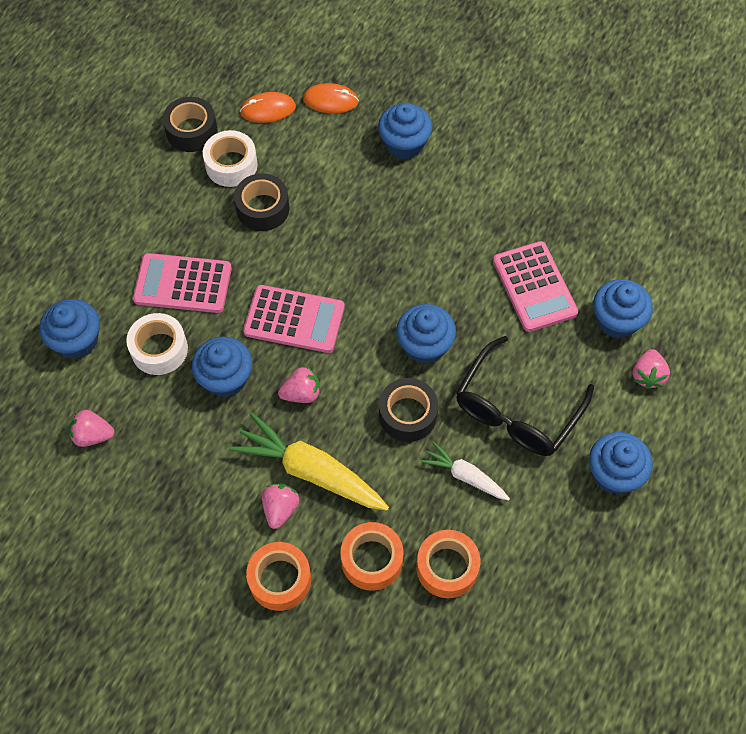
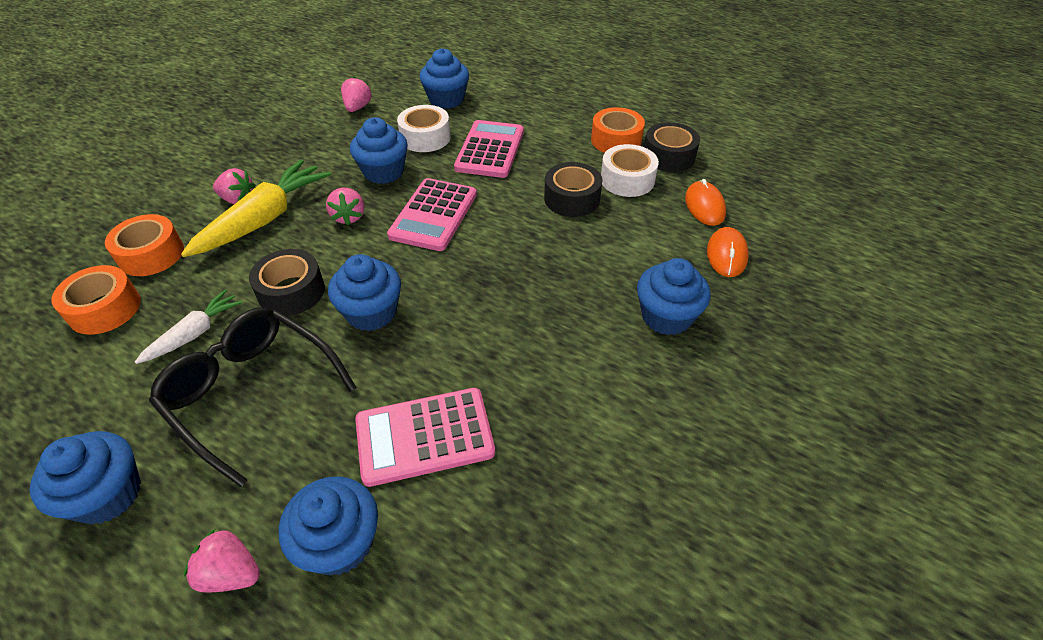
camera: 95 degrees right, 15 degrees down
(280, 579) = (173, 197): orange tape -> orange tape (616, 140)

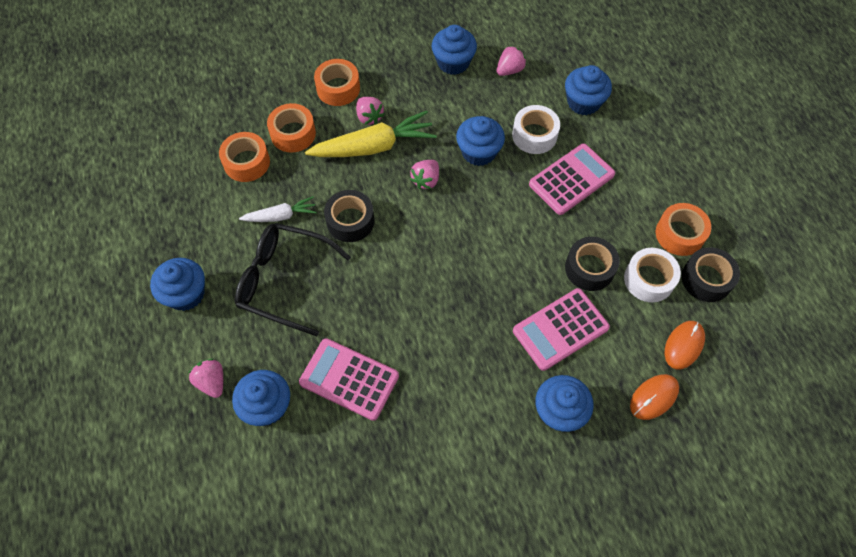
camera: 40 degrees right, 15 degrees up
(180, 194) = (338, 88): none -> orange tape
(251, 392) = (284, 281): black glasses -> black glasses turned 60 degrees counterclockwise
(371, 312) = (383, 271): blue cupcake -> blue cupcake (453, 62)
(433, 215) = (481, 217): pink calculator -> pink calculator (560, 329)

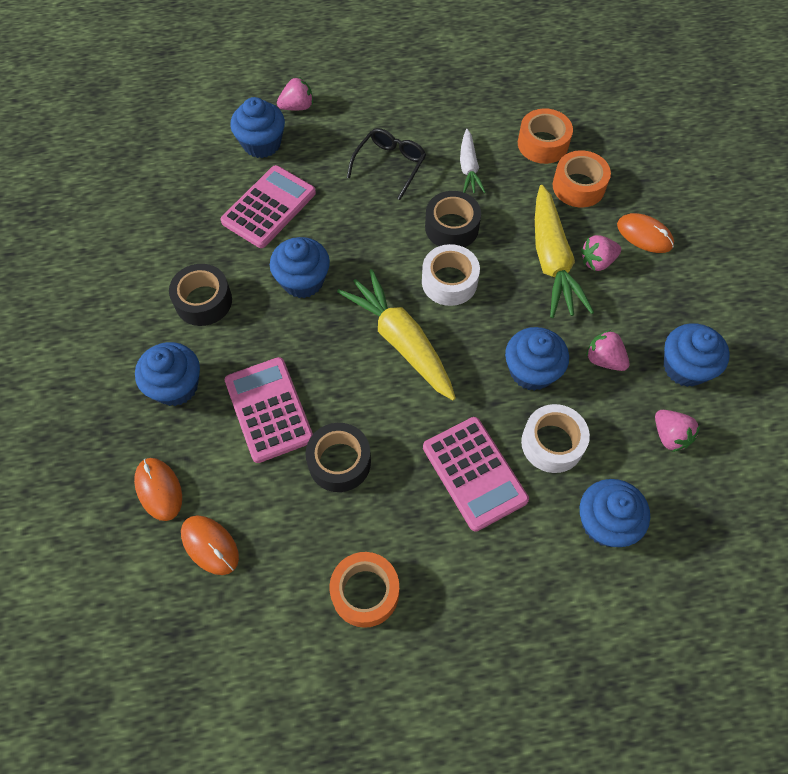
camera: 100 degrees right, 0 degrees up
(186, 294) = (392, 91): blue cupcake -> blue cupcake (303, 281)
(284, 281) = (390, 165): black glasses -> black glasses, size x0.63
(338, 88) = (644, 235): orange tape -> orange mouse
(426, 180) = (496, 307): pink strawberry -> pink strawberry (604, 359)
(473, 242) = (401, 341): none -> yellow carrot
(649, 279) = (308, 530): white tape -> white tape (449, 281)
(706, 279) = (291, 606): black tape -> black tape (203, 301)

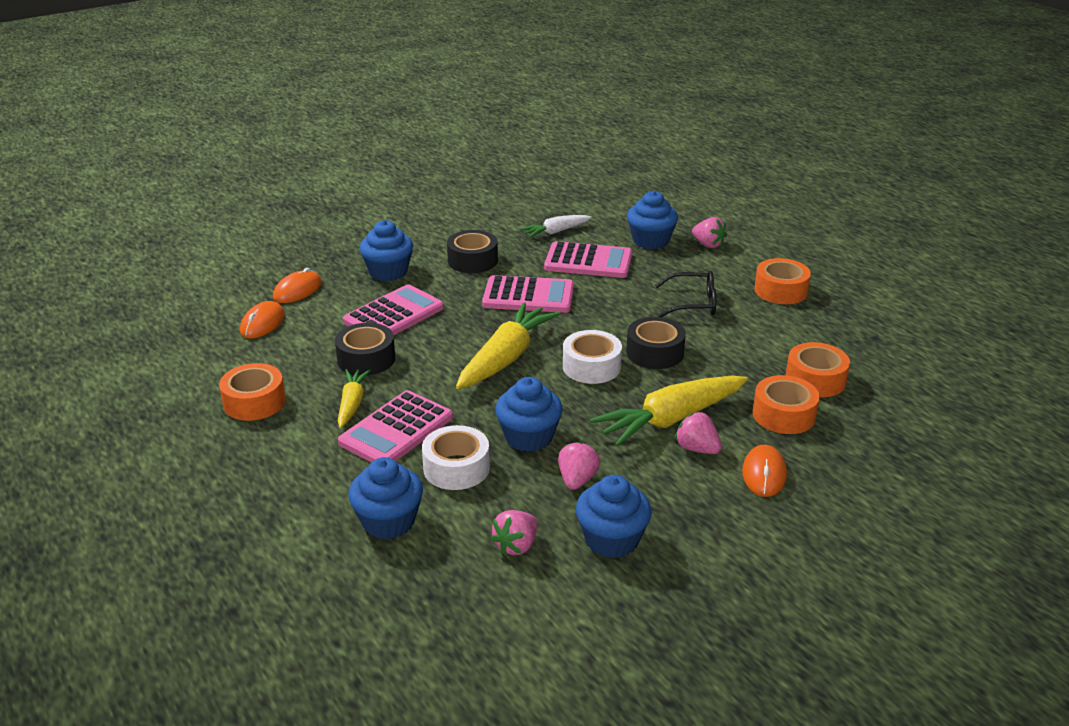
camera: 65 degrees right, 30 degrees down
(303, 281) = (528, 296): blue cupcake -> pink calculator
(404, 98) = (780, 290): none -> orange tape
(413, 499) = (352, 404): none -> yellow carrot
(468, 168) = (735, 344): white carrot -> white carrot (555, 232)

